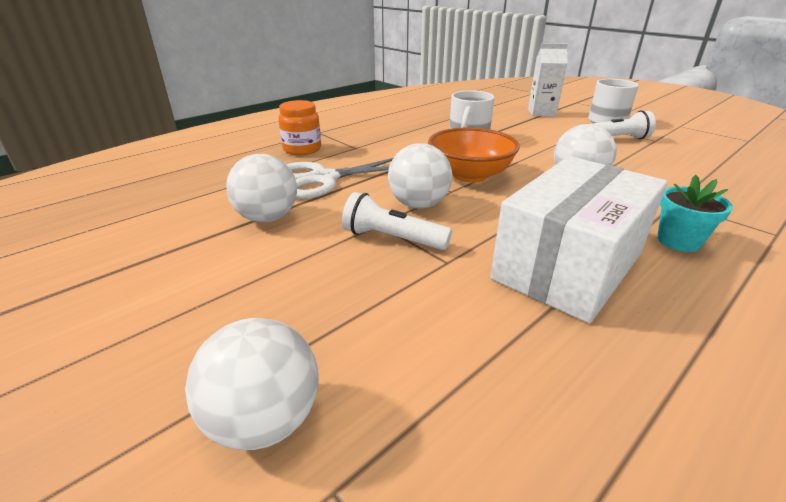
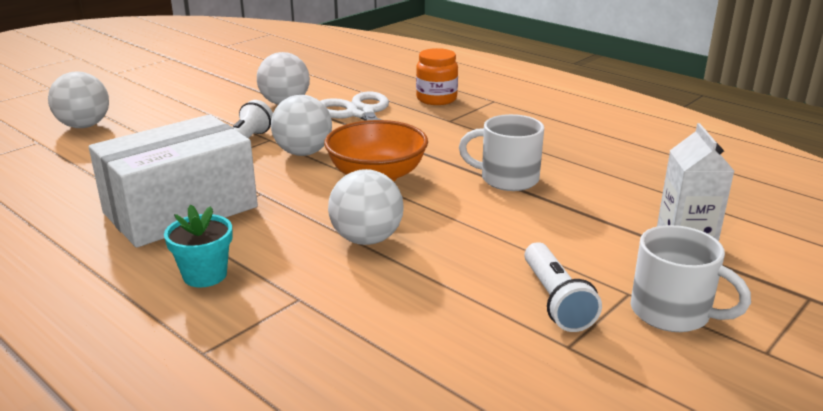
camera: 85 degrees right, 5 degrees down
(568, 266) = (181, 210): white box -> white box turned 75 degrees counterclockwise

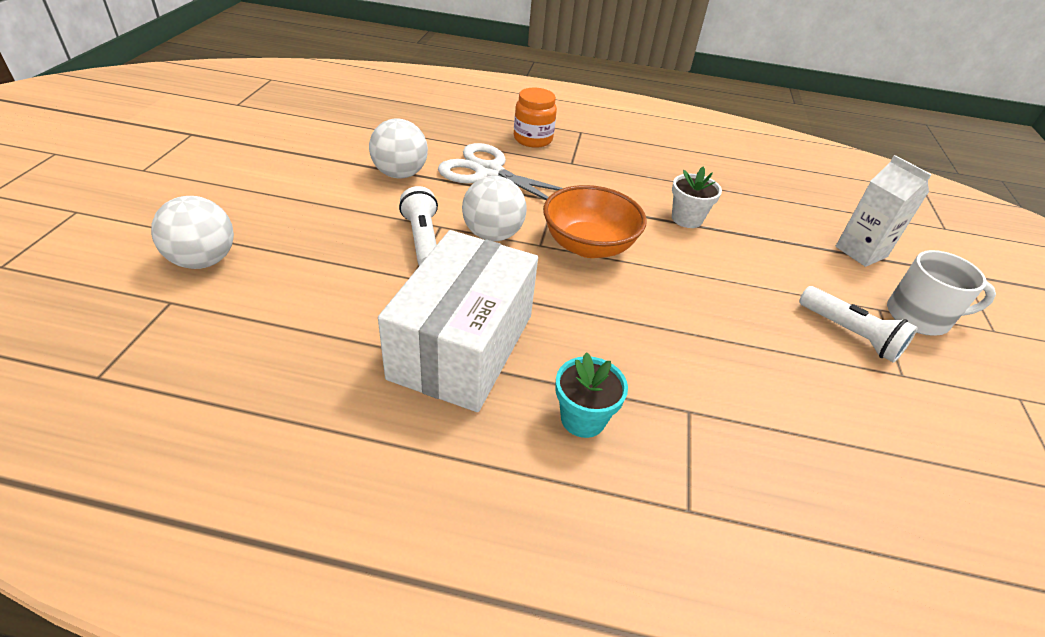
camera: 35 degrees left, 15 degrees up
(366, 239) = (662, 322): white ball -> none
(507, 179) = (686, 219): white mug -> white flower pot

